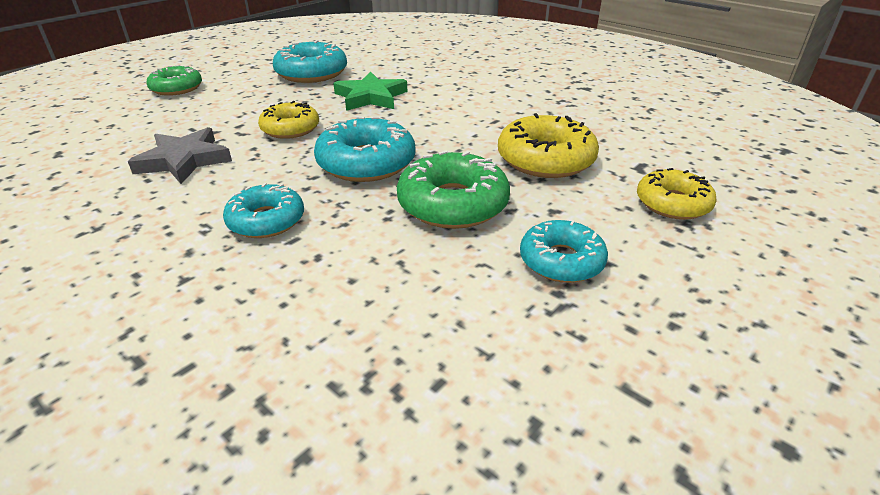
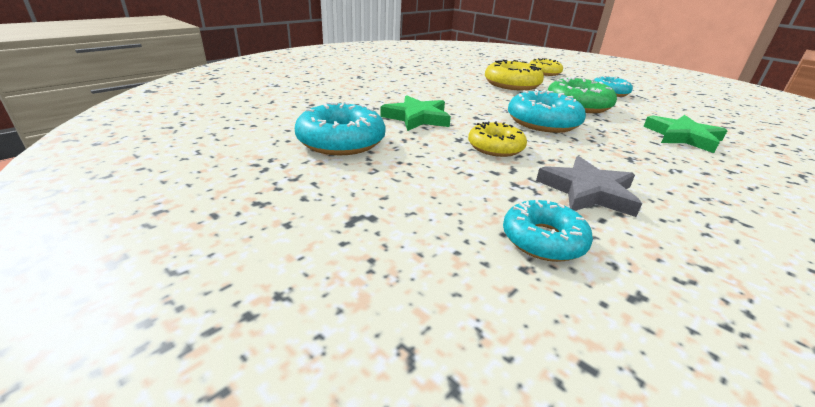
camera: 90 degrees left, 5 degrees down
(177, 88) = (375, 230): green donut -> none
(266, 220) = (644, 150): turquoise donut -> turquoise donut (543, 240)
(309, 277) = (682, 137): none -> green star

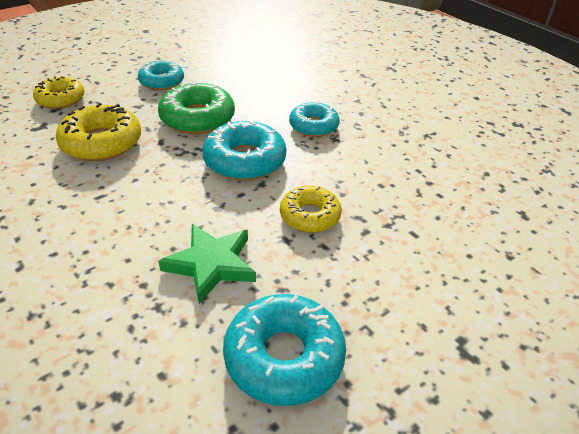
camera: 80 degrees left, 10 degrees up
(543, 240) = (474, 235): turquoise donut -> turquoise donut (313, 126)
(587, 192) = (399, 186): grey star -> none
(682, 137) = (292, 92): green star -> none

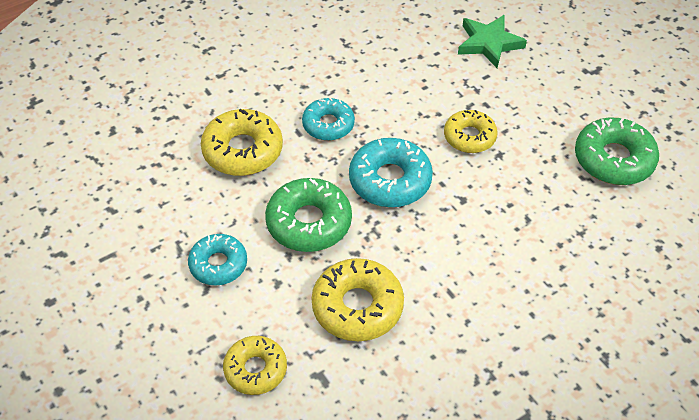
camera: 85 degrees left, 10 degrees up
(211, 264) = (533, 201): green star -> green star (489, 43)
(278, 87) = (242, 150): none -> yellow donut
(284, 357) = (614, 159): turquoise donut -> green donut

